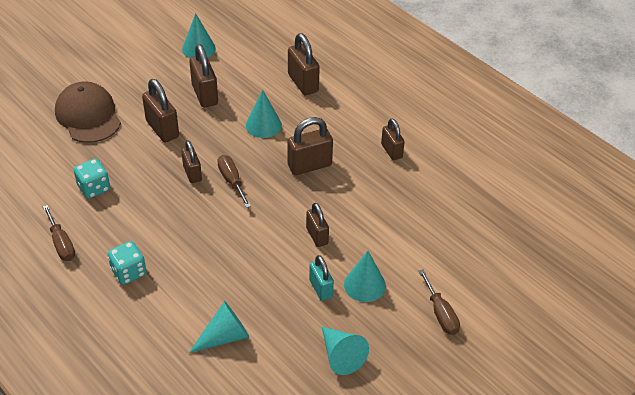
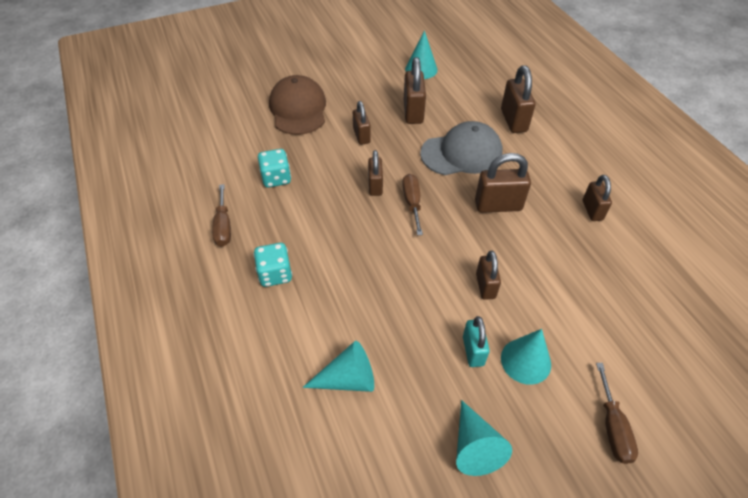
camera: 20 degrees right, 5 degrees up
(162, 129) = (361, 136): brown padlock -> brown padlock, size x0.65
(263, 125) = (461, 153): turquoise cone -> grey cap

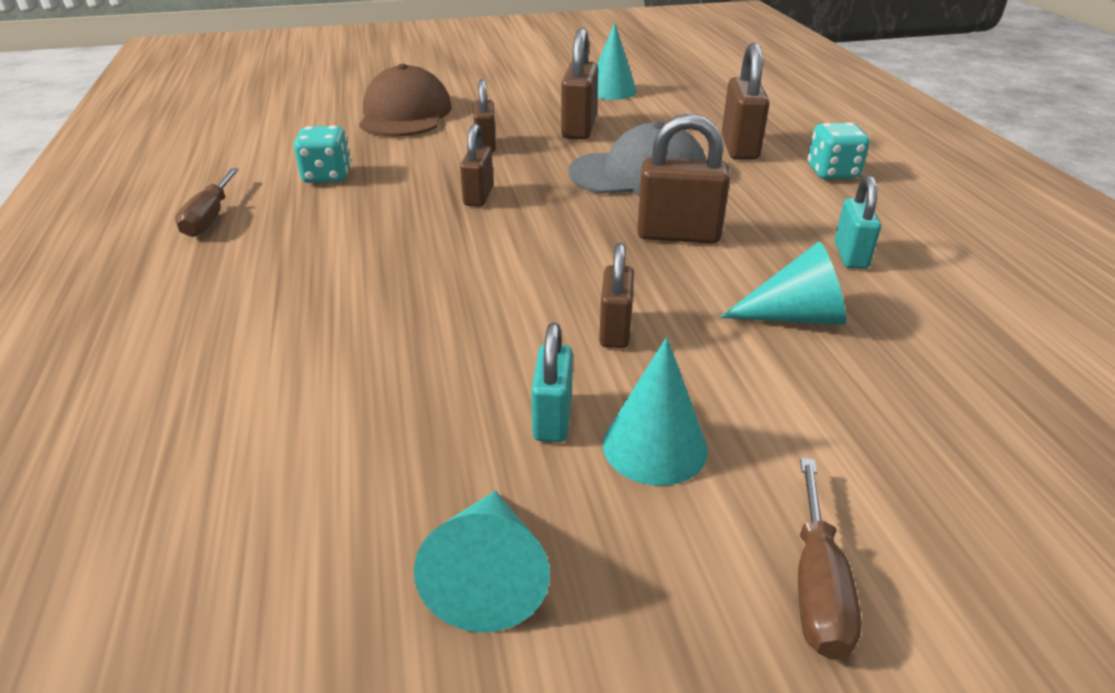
camera: 10 degrees right, 15 degrees down
(275, 274) = (252, 278): turquoise dice -> turquoise dice (832, 172)
(347, 379) = (288, 429): turquoise cone -> turquoise cone (794, 316)
(412, 203) = (530, 219): brown screwdriver -> none
(592, 210) = (850, 255): brown padlock -> turquoise padlock

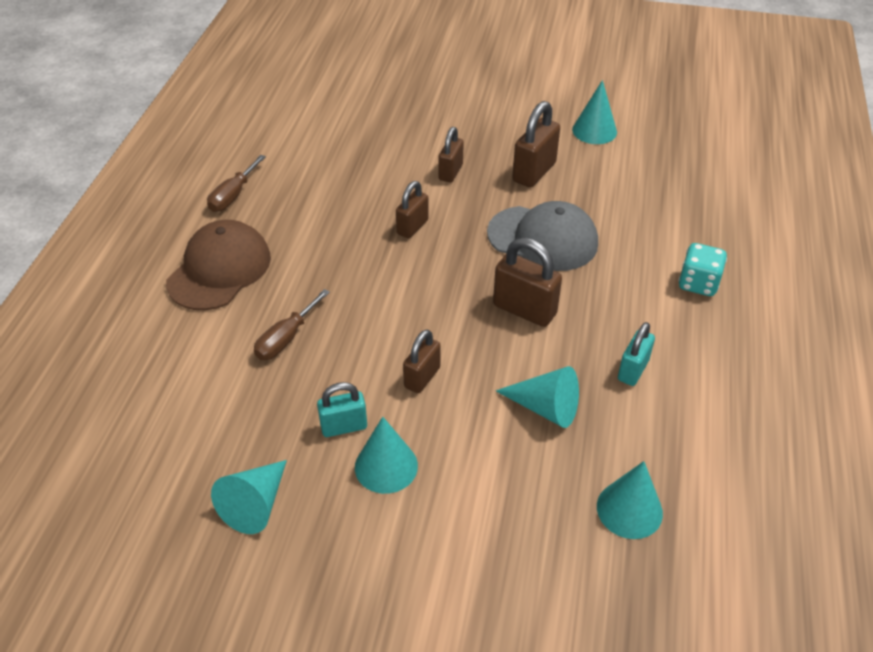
camera: 25 degrees right, 10 degrees up
(327, 176) = (323, 175): turquoise dice -> none
(405, 114) = (412, 117): brown cap -> brown cap (219, 270)
(552, 418) = (344, 426): turquoise padlock -> turquoise padlock turned 45 degrees clockwise
(739, 148) = (646, 232): brown padlock -> none
(817, 586) = (407, 577): brown screwdriver -> brown screwdriver (286, 338)
(1001, 387) = (629, 509): none -> turquoise cone

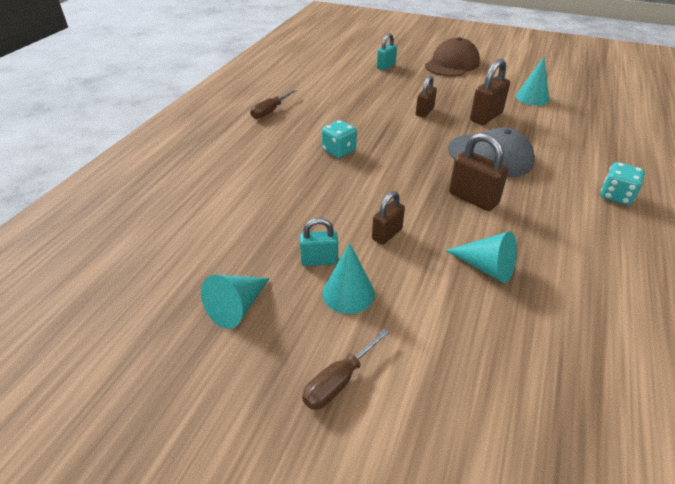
camera: 10 degrees right, 5 degrees down
(219, 270) = (249, 151): brown cap -> brown cap (452, 64)
(286, 338) = (287, 197): brown screwdriver -> brown screwdriver (338, 381)
(342, 254) = (339, 151): none -> turquoise dice
(412, 227) = (392, 140): brown padlock -> none
(629, 509) = (559, 356): turquoise cone -> none
(633, 370) = (562, 249): turquoise padlock -> turquoise padlock (386, 66)

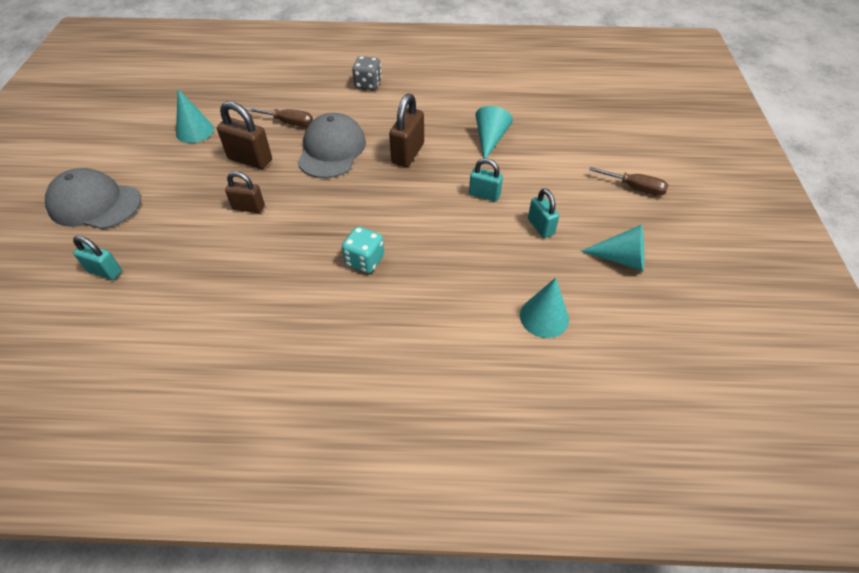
camera: 110 degrees left, 10 degrees up
(270, 111) = (285, 367): brown screwdriver -> brown screwdriver (289, 123)
(348, 293) = (562, 201): turquoise cone -> turquoise cone (544, 317)
(387, 234) = (484, 195): brown padlock -> turquoise padlock
(452, 64) = (95, 203): brown cap -> grey cap
(616, 196) = (368, 84): turquoise dice -> grey dice

